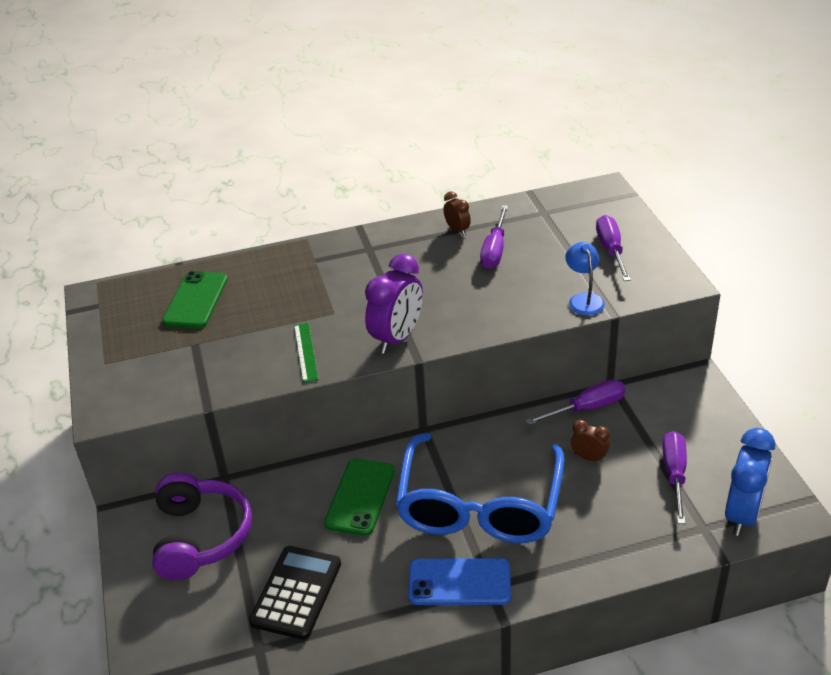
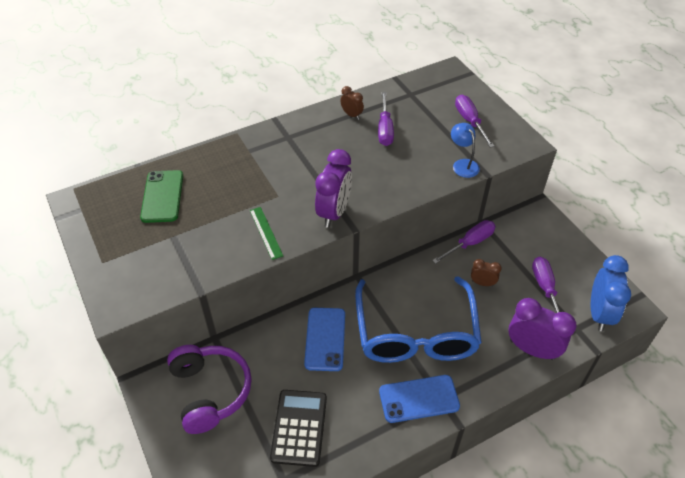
camera: 15 degrees left, 10 degrees up
(360, 497) = (325, 339): green phone -> blue phone
(632, 545) = (532, 349): none -> purple clock

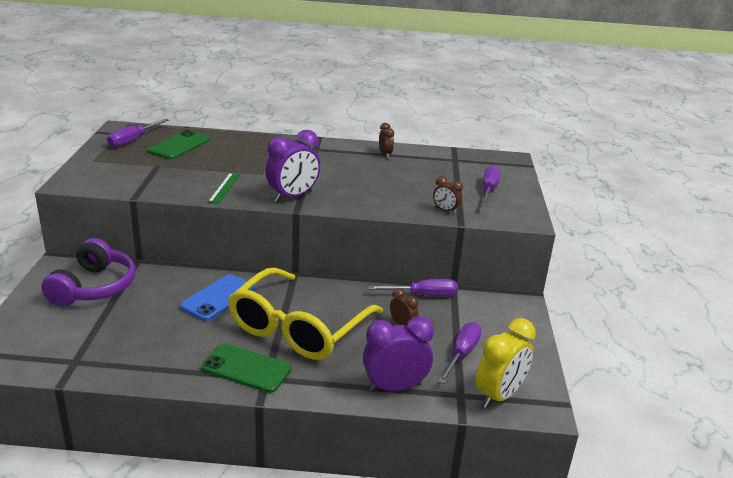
camera: 30 degrees right, 20 degrees down
(299, 427) = (128, 338): black calculator -> none
(385, 129) = (403, 170): purple screwdriver -> purple screwdriver (133, 140)
(415, 333) = (298, 328): blue glasses -> yellow glasses
(419, 399) = (246, 368): blue phone -> green phone
(463, 164) = (445, 211): blue lamp -> brown clock
(532, 349) = (394, 387): purple clock -> purple clock turned 75 degrees counterclockwise
(599, 313) = (499, 395): blue clock -> yellow clock

